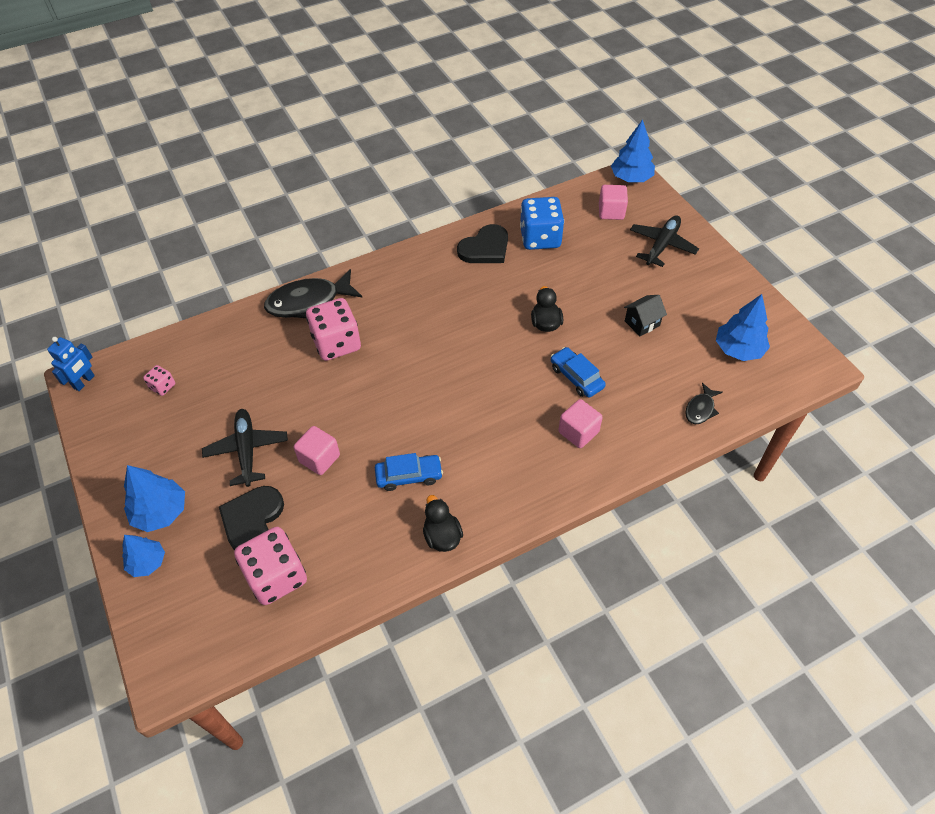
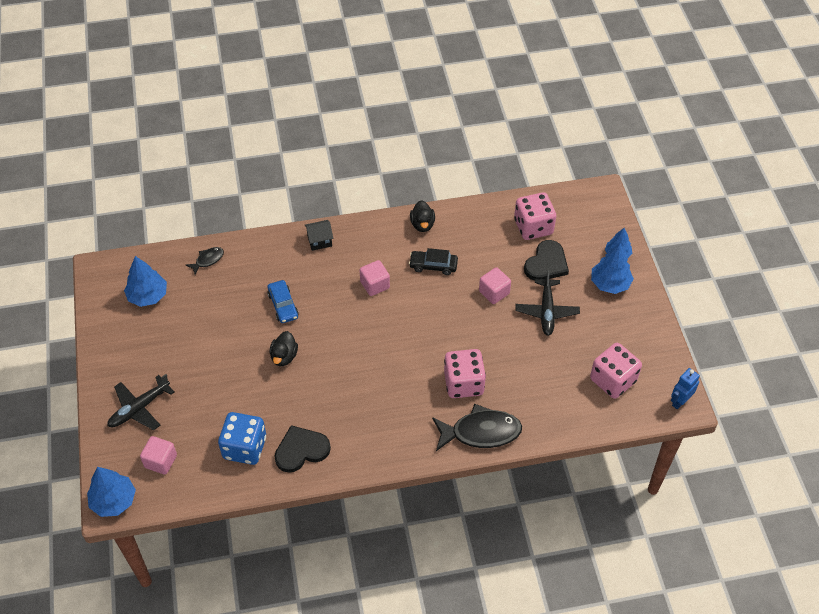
camera: 165 degrees left, 0 degrees up
(163, 386) = (613, 380): pink dice -> pink dice, size x2.14
(409, 476) = (433, 265): blue car -> black car
(578, 432) = (303, 265): pink cube -> pink cube (375, 285)
(642, 323) = (206, 336): black house -> black house (319, 241)

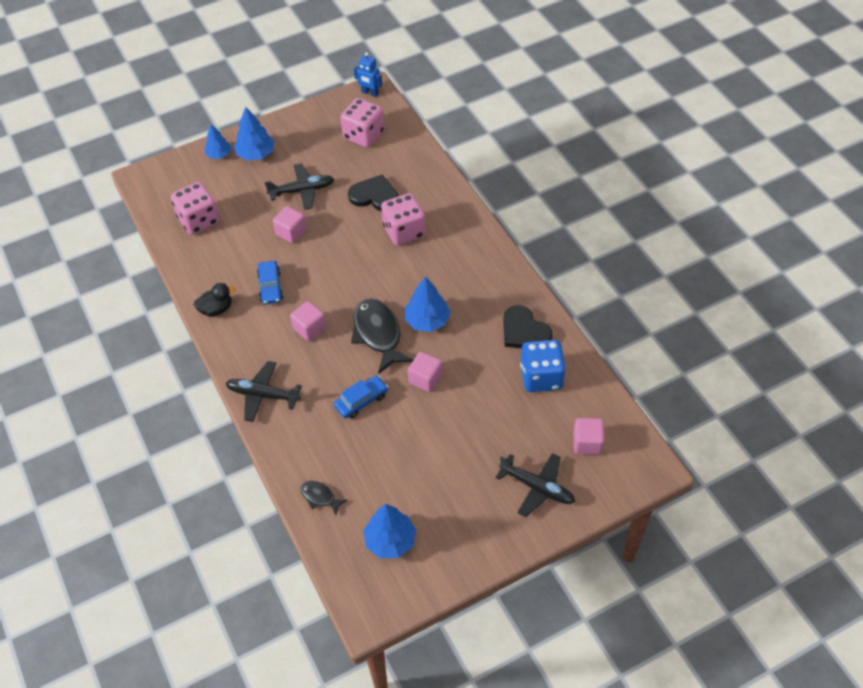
camera: 105 degrees left, 0 degrees up
(114, 500) = (647, 467): blue tree -> blue tree (427, 321)
(284, 356) = (425, 379): black duck -> pink cube
(319, 241) = (262, 395): black house -> black plane
(433, 265) = (270, 287): black car -> blue car
(481, 432) = (450, 208): black fish -> black fish (378, 334)
(546, 263) = (244, 201): black heart -> black heart (374, 196)

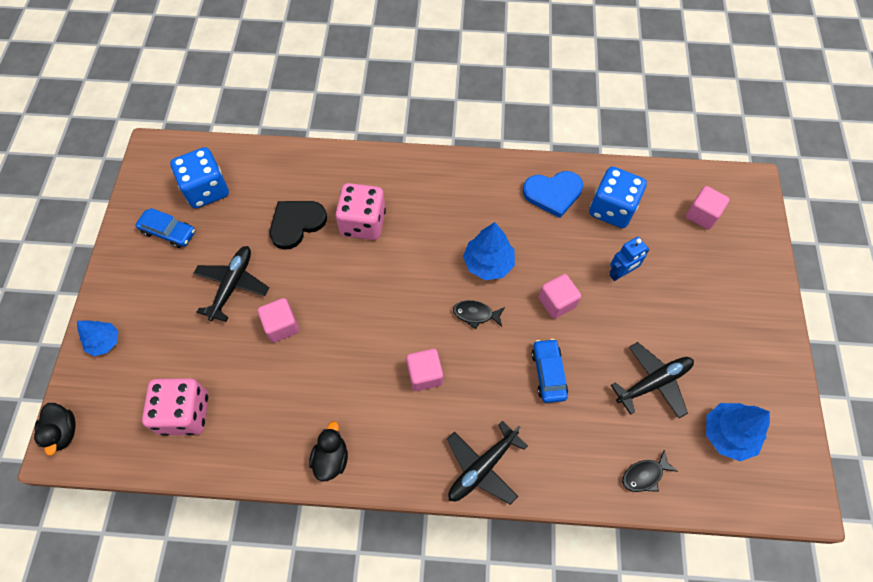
camera: 60 degrees left, 10 degrees up
(151, 172) = (63, 432): none -> black duck
(256, 154) = (139, 303): blue tree -> none
(270, 287) = (341, 385): blue car -> blue car (168, 232)
(363, 135) = (206, 190): pink dice -> blue dice
(370, 93) = (154, 154): blue robot -> blue robot (620, 273)
(378, 334) = (476, 314): black fish -> black fish, size x0.50
(524, 331) = (553, 193): black heart -> blue heart
(537, 487) = (729, 278): black plane -> black plane (653, 382)

